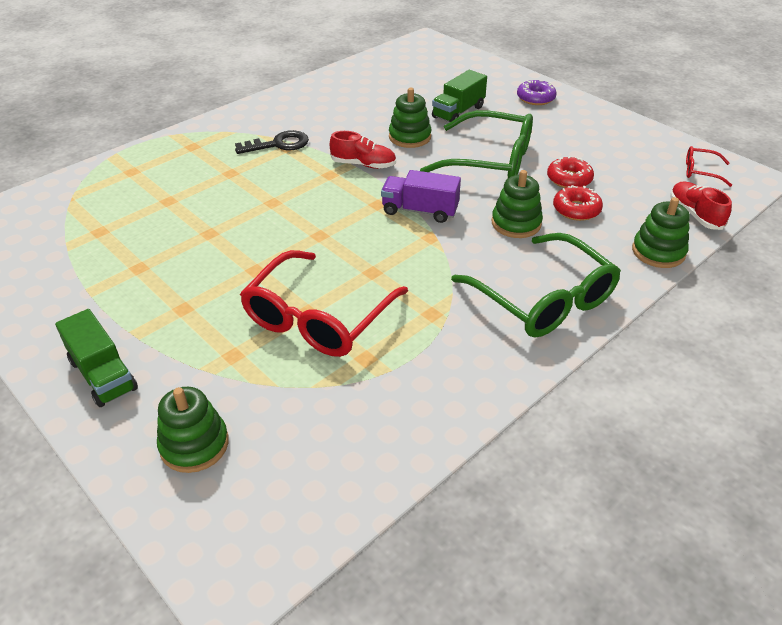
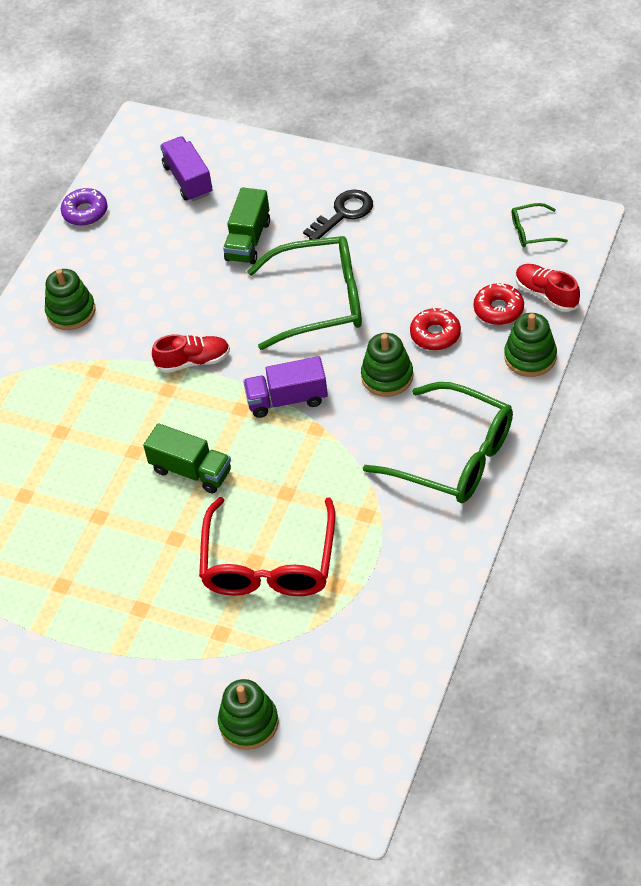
camera: 20 degrees left, 10 degrees up
(103, 375) = (122, 702): green truck -> green truck (191, 470)
(278, 144) = (83, 370): black key -> black key (343, 213)
(409, 137) = (218, 301): green stacking toy -> green stacking toy (71, 311)
(438, 71) = (188, 180): none -> purple truck
(535, 98) = (320, 183): purple donut -> purple donut (85, 212)
(569, 179) = (410, 295): red donut -> red donut (498, 309)
(701, 171) = (532, 231): red glasses -> green glasses

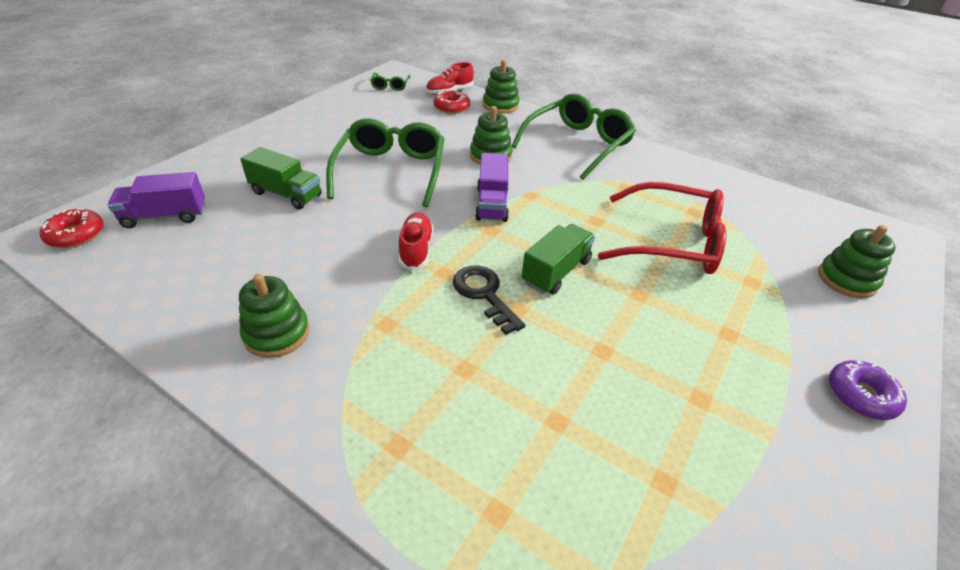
camera: 85 degrees left, 10 degrees down
(85, 212) = (123, 298): purple donut -> purple donut (861, 395)
(343, 213) = (303, 145): black key -> black key (484, 294)
(435, 334) = (460, 131): red donut -> red donut (76, 235)

